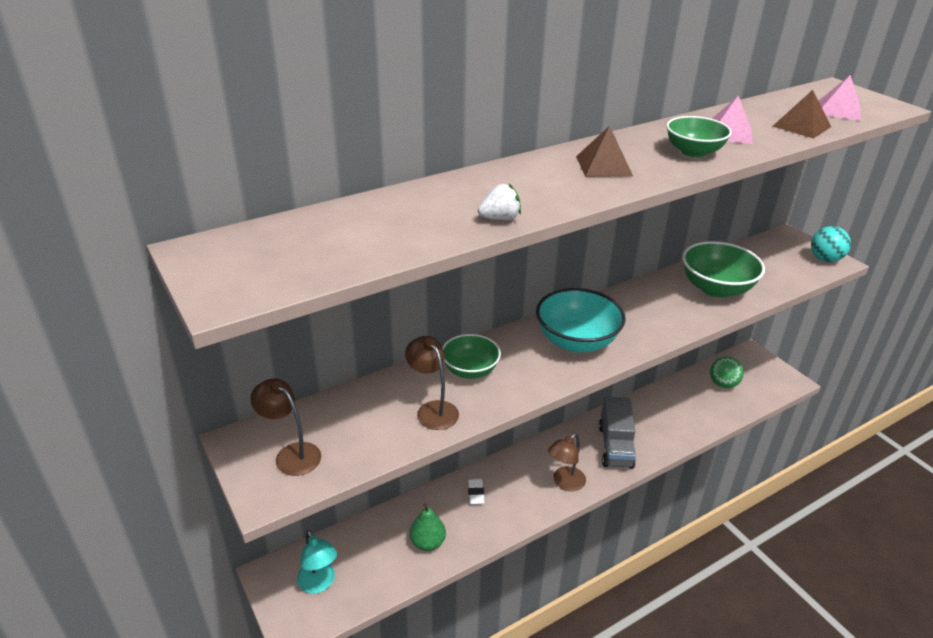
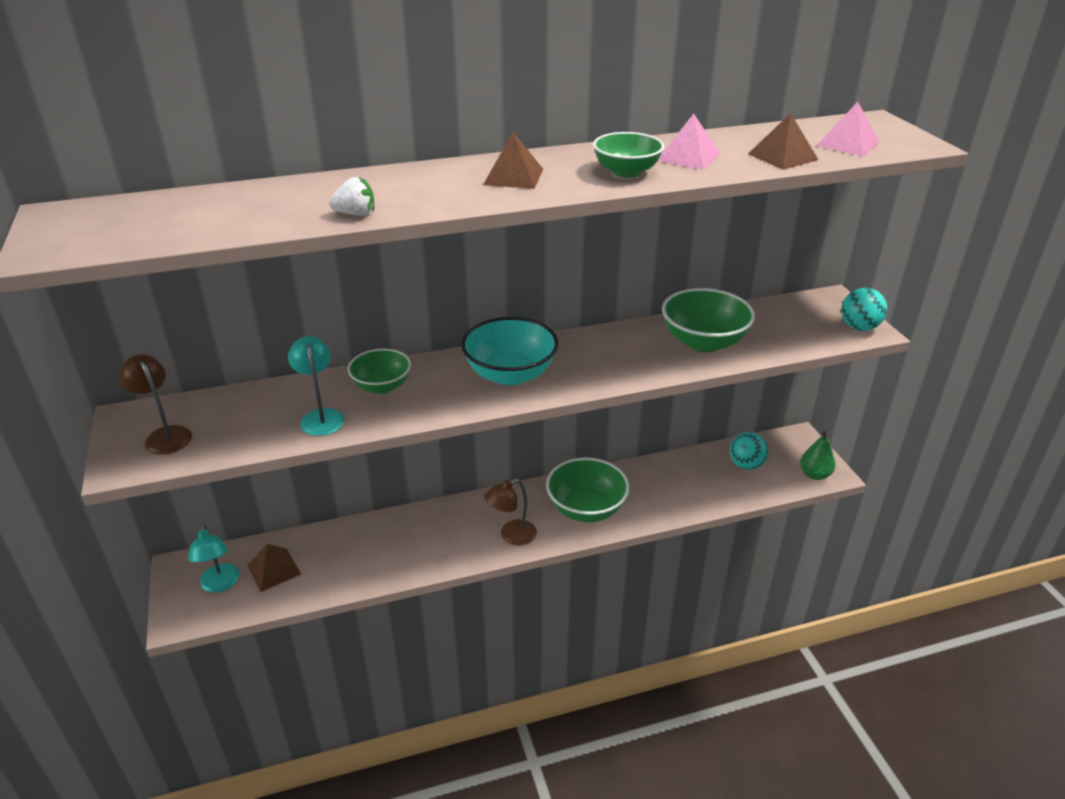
camera: 15 degrees right, 0 degrees up
(364, 558) = (274, 569): none -> brown pyramid
(427, 542) = (341, 567): green pear -> green pear (814, 474)
(432, 409) = (321, 416): brown lamp -> turquoise lamp
(476, 493) = (413, 529): white eraser -> none
(615, 446) = (586, 509): grey truck -> green bowl
(723, 384) = (746, 465): green ball -> turquoise ball

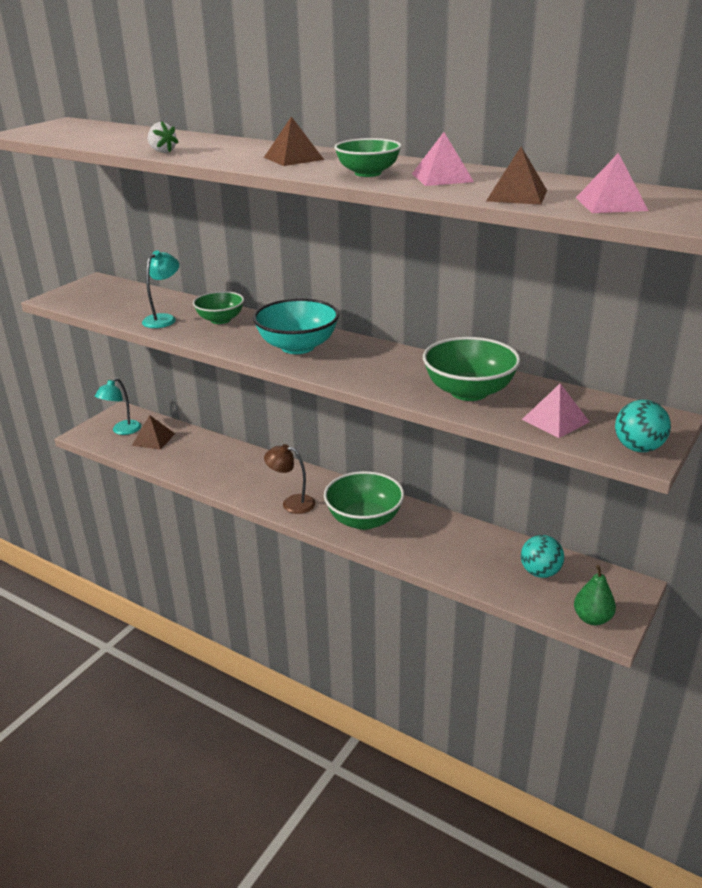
camera: 50 degrees right, 5 degrees down
(165, 435) = (92, 295): brown lamp -> none
(789, 334) = (555, 420): none -> pink pyramid

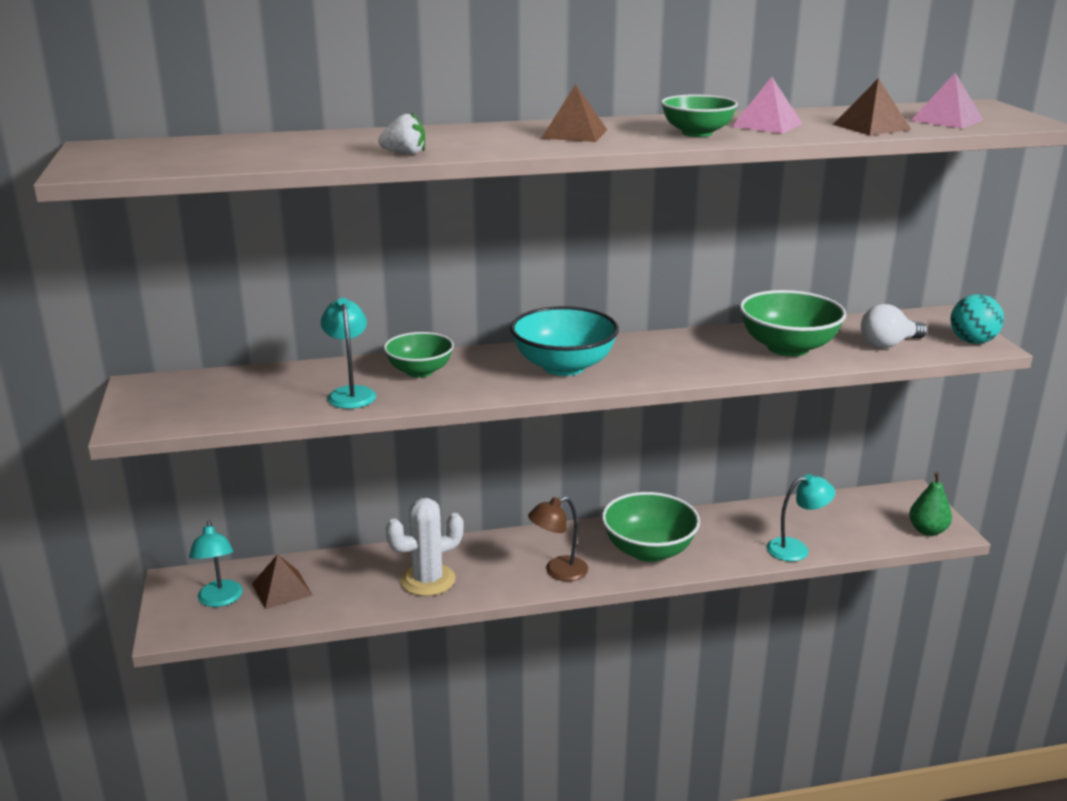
camera: 45 degrees left, 5 degrees down
(221, 470) = (428, 580): none -> white cactus
(462, 572) = (796, 549): none -> turquoise lamp
(540, 572) = (844, 517): turquoise ball -> none
(555, 420) = (888, 344): pink pyramid -> white light bulb

